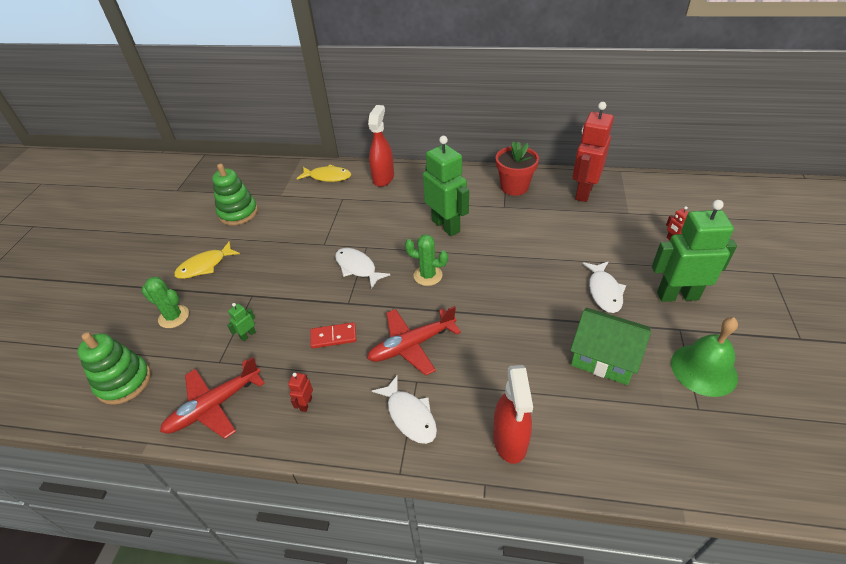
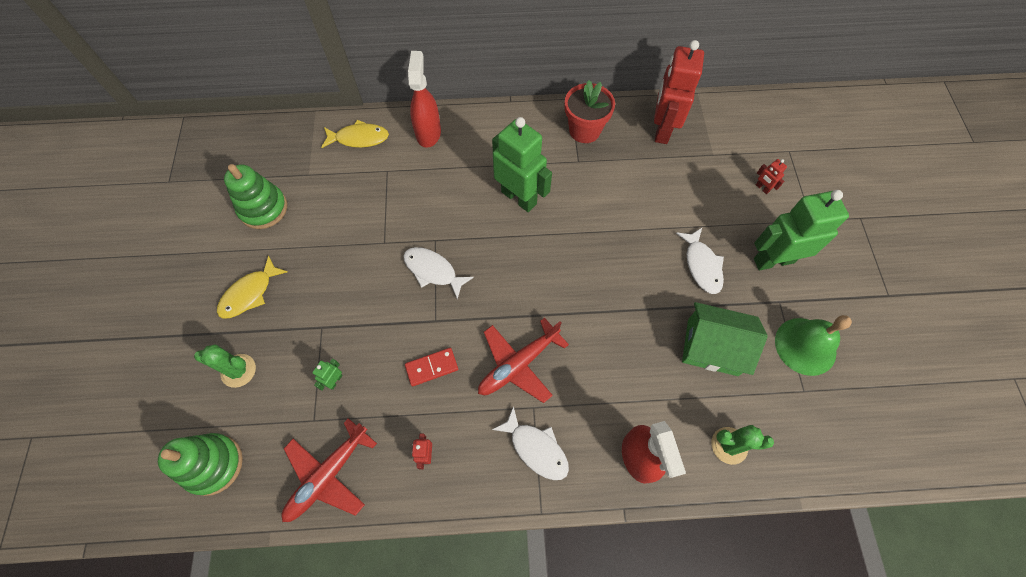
camera: 15 degrees left, 20 degrees up
(428, 275) = (514, 271): green cactus -> green cactus (729, 445)

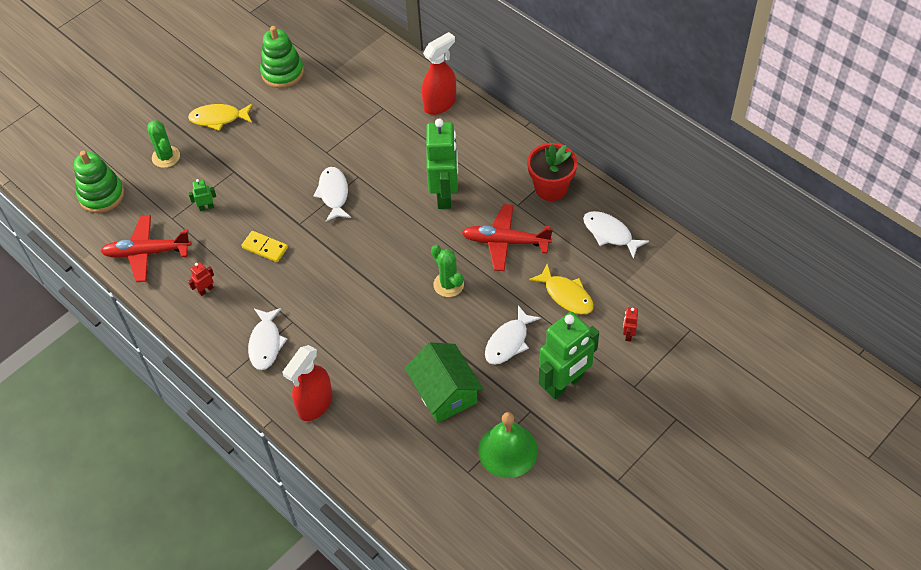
camera: 50 degrees right, 10 degrees down
(359, 138) = (391, 72): yellow fish -> yellow fish (566, 295)
(432, 367) = (265, 248): red domino -> yellow domino
(518, 364) = (315, 291): red plane -> red plane (506, 242)
(662, 130) = (610, 234): red robot -> white fish
(729, 445) = (376, 451): green cactus -> green cactus (448, 284)
(773, 260) = (565, 384): green robot -> green robot turned 105 degrees clockwise

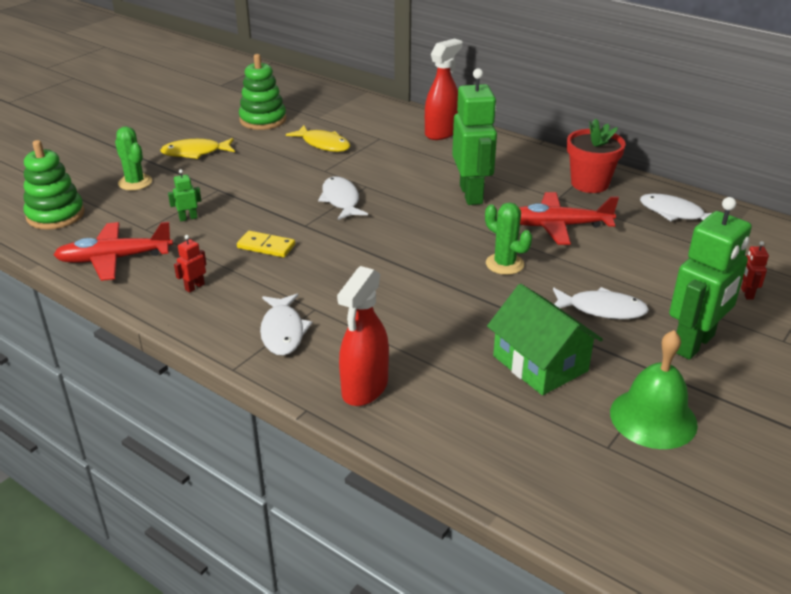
camera: 10 degrees left, 20 degrees down
(508, 342) = (602, 309): white fish -> white fish turned 105 degrees counterclockwise
(566, 295) = (652, 264): yellow fish -> yellow fish (323, 144)

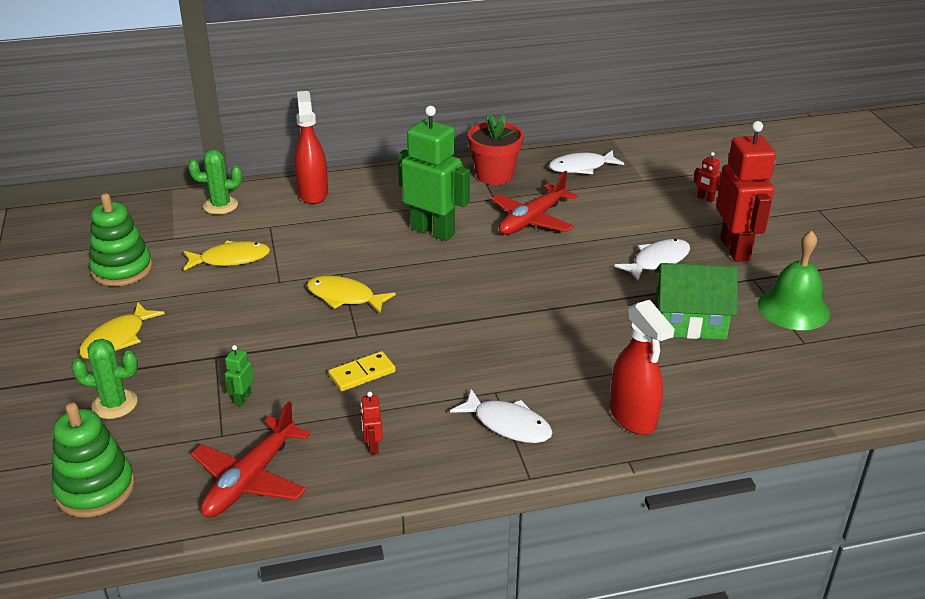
camera: 50 degrees left, 0 degrees up
(341, 200) = (344, 297): white fish -> yellow fish
(504, 264) = (551, 269): green cactus -> green cactus (220, 206)
(694, 344) = (735, 249): green robot -> red robot

